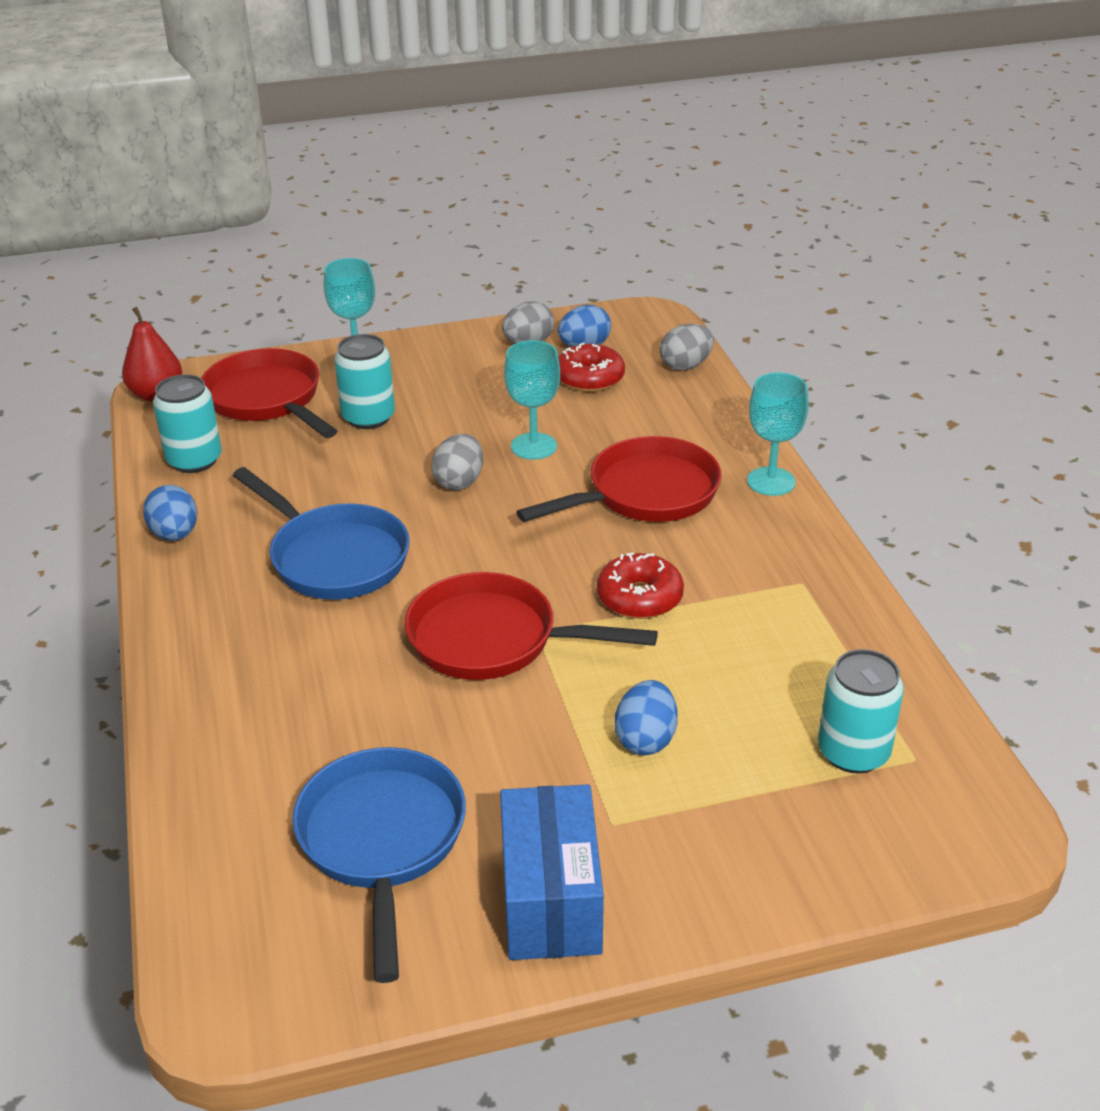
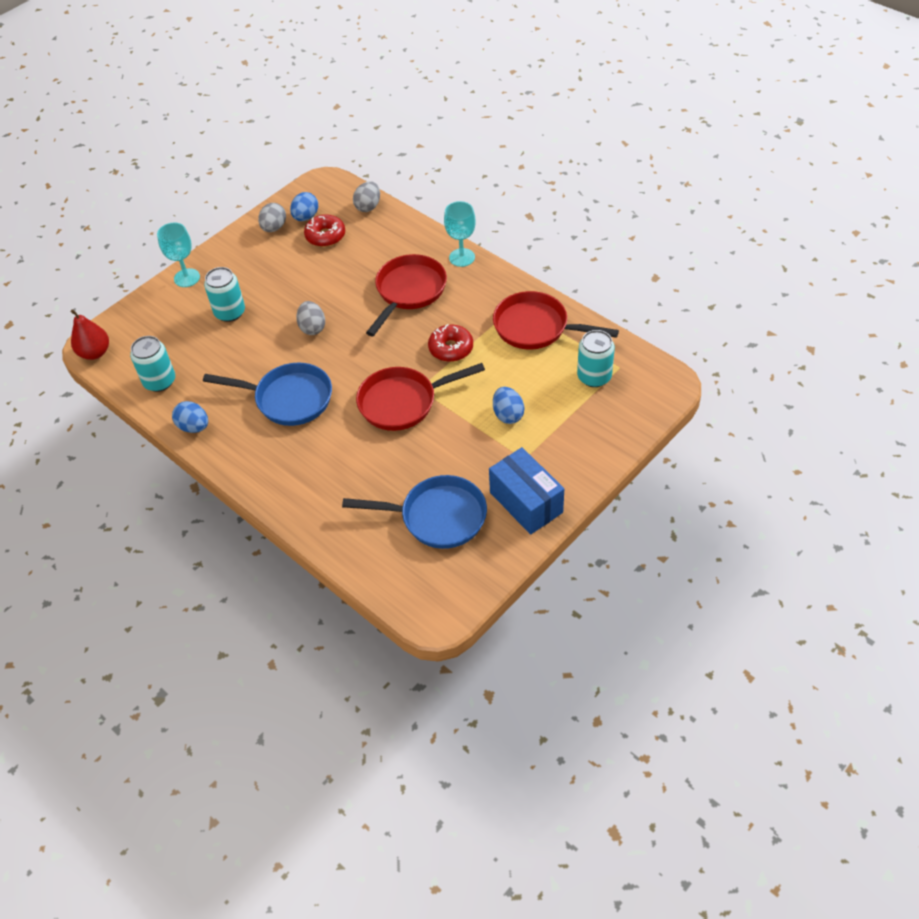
camera: 30 degrees left, 15 degrees up
(267, 399) = (162, 327): red pan -> red pan (536, 327)
(382, 841) = (437, 517): blue pan -> blue pan turned 135 degrees clockwise
(533, 446) = (332, 290): turquoise goblet -> none

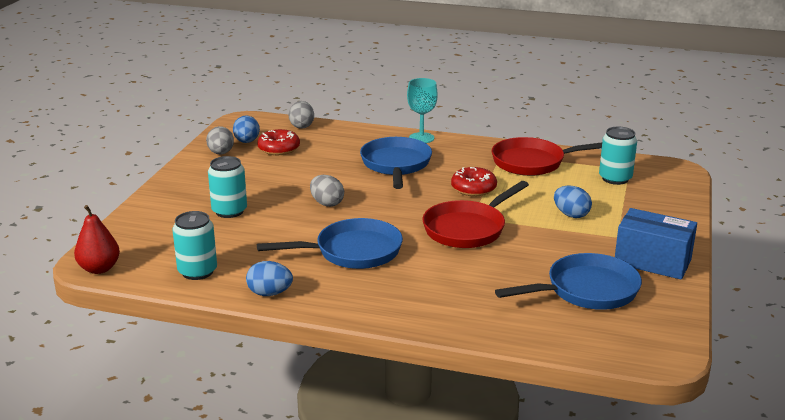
camera: 30 degrees left, 25 degrees down
(187, 278) = (158, 199): turquoise goblet -> none
(409, 291) = (396, 165): red pan -> blue pan

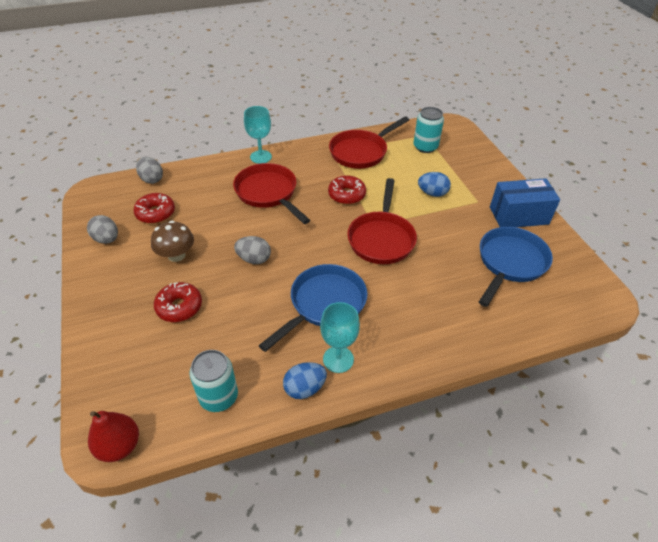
camera: 35 degrees left, 20 degrees up
(229, 211) = (179, 307): turquoise can -> red donut
(247, 142) = (119, 216): blue egg -> none
(264, 180) = (176, 255): none -> brown mushroom
(320, 288) = (338, 359): none -> turquoise goblet
(396, 165) = (268, 193): blue pan -> red pan

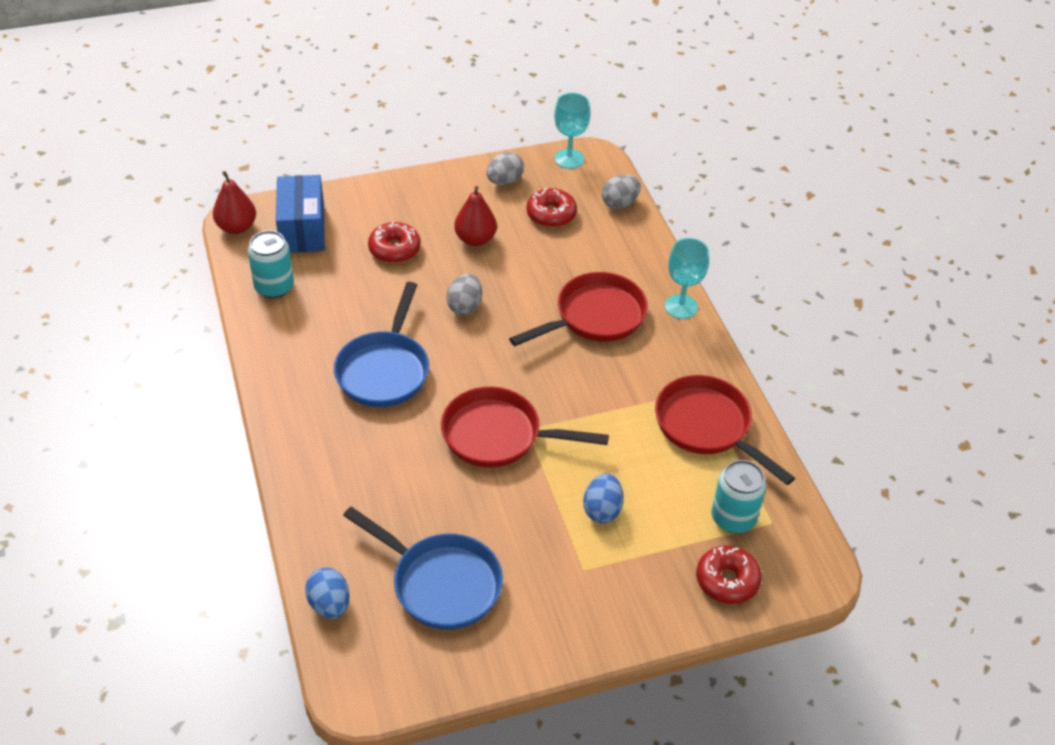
camera: 90 degrees right, 0 degrees up
(176, 255) = (475, 239): brown mushroom -> red pear
(305, 388) = (271, 351): blue egg -> blue egg (329, 604)
(324, 304) = (384, 370): blue pan -> blue pan turned 60 degrees clockwise
(338, 359) = (303, 379): turquoise goblet -> turquoise goblet (569, 159)
(346, 195) = (594, 402): red donut -> red donut (727, 580)
(518, 215) = (548, 621): blue box -> blue box (302, 229)

